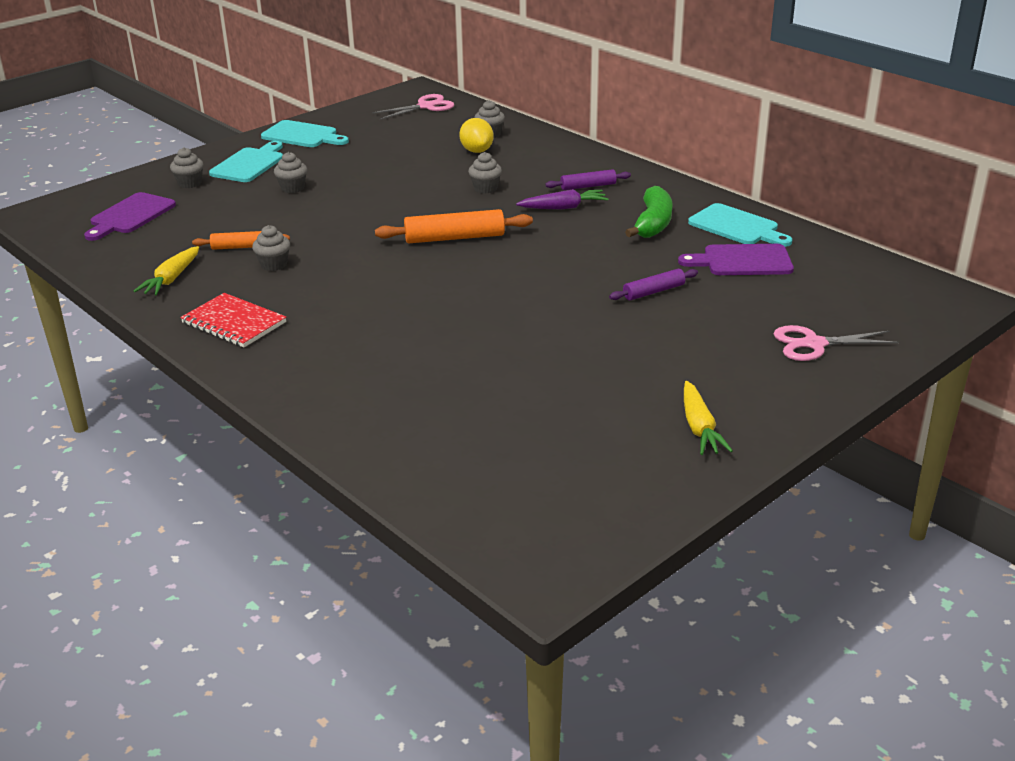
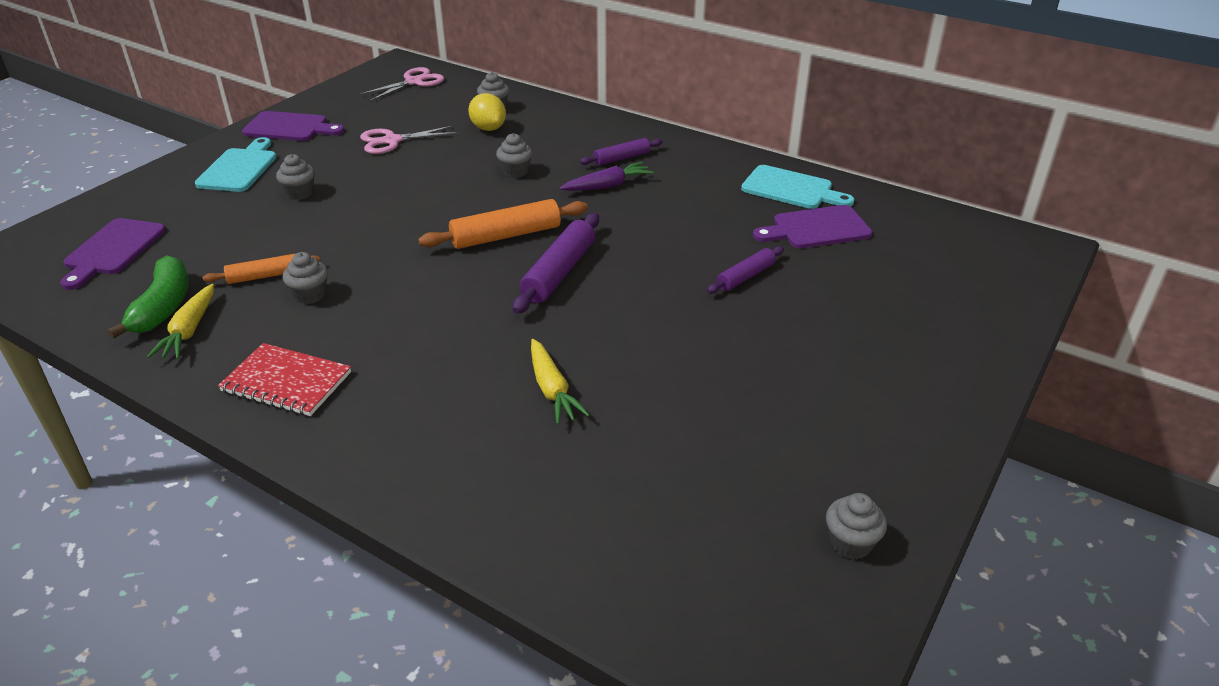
camera: 15 degrees left, 5 degrees up
(190, 183) = (175, 200): grey cupcake -> grey cupcake (850, 543)
(302, 135) = (290, 127): turquoise cutting board -> purple cutting board
(488, 270) = (559, 272): none -> purple rolling pin
(653, 224) = (707, 195): green banana -> green banana (163, 307)
(699, 427) = (875, 445): yellow carrot -> yellow carrot (552, 390)
(814, 344) = (936, 319): pink scissors -> pink scissors (392, 141)

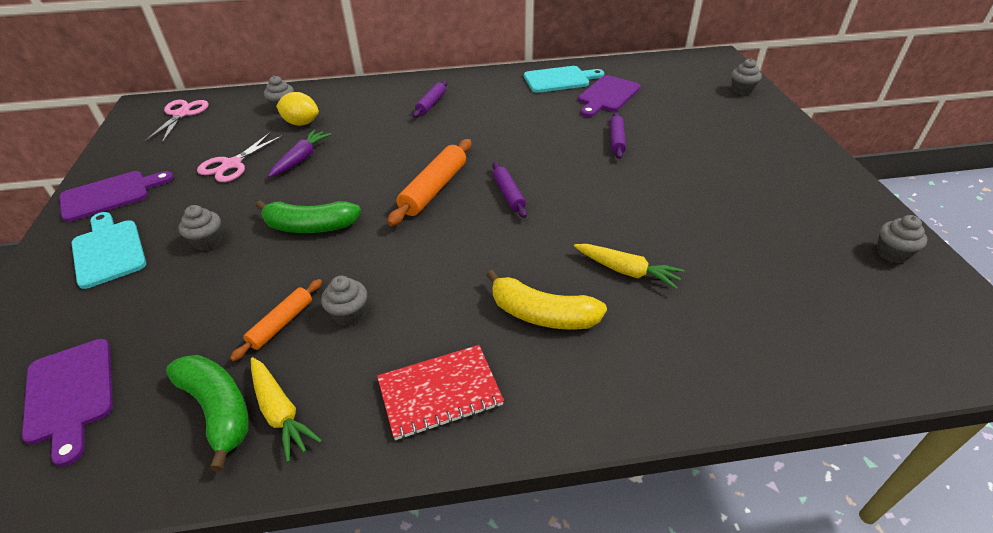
camera: 40 degrees left, 5 degrees up
(375, 217) = (310, 227): none -> green banana
(432, 378) = (542, 314): none -> yellow banana
(515, 172) = (371, 144): grey cupcake -> grey cupcake (741, 90)
(559, 272) = (508, 194): purple rolling pin -> purple rolling pin, size x0.61
(607, 186) = (450, 125): purple carrot -> purple carrot (301, 159)

